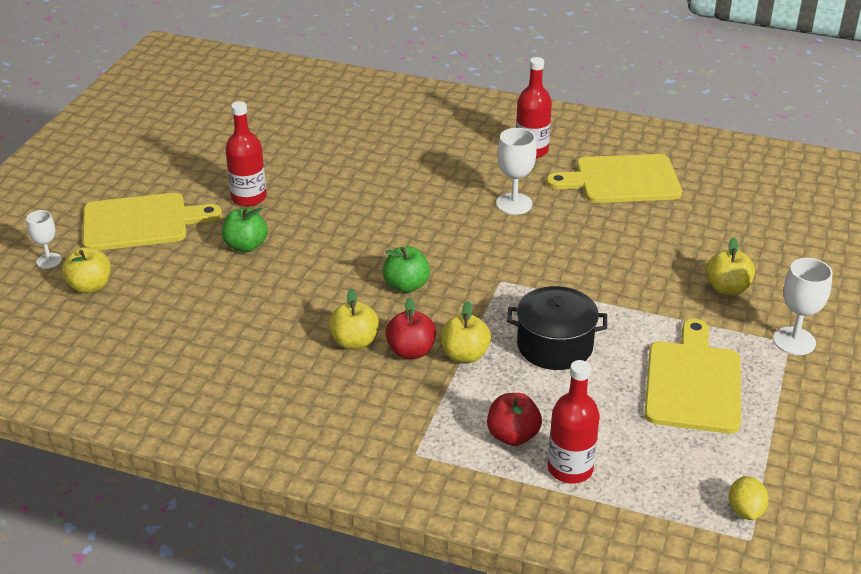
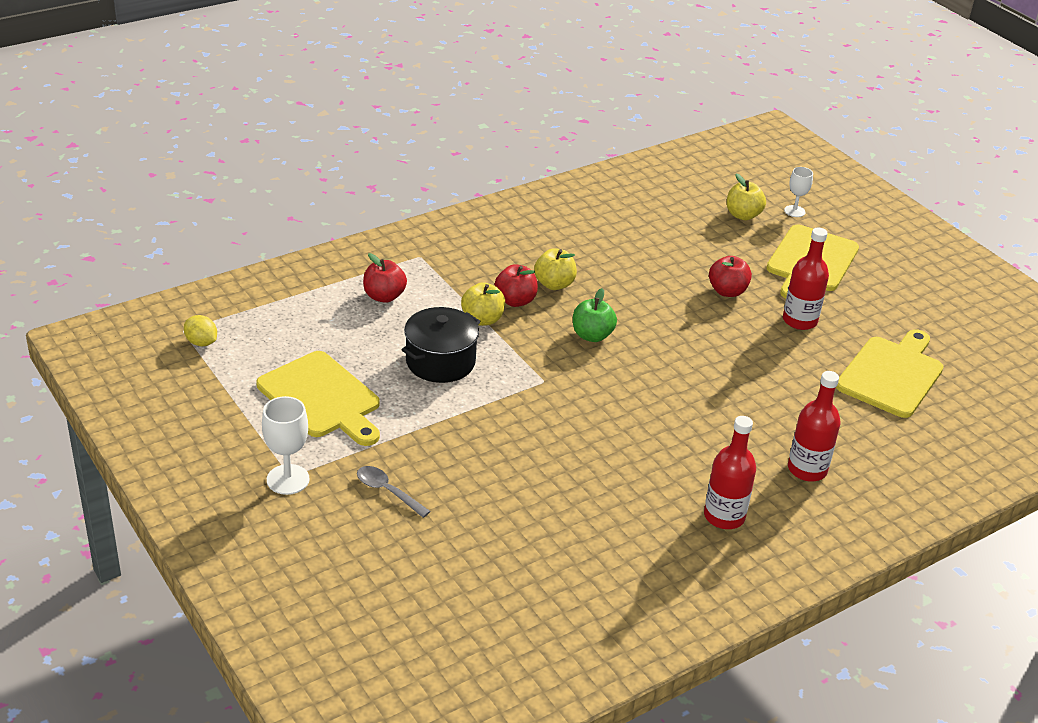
camera: 125 degrees right, 0 degrees up
(246, 246) = (727, 291): green apple -> red apple
(514, 204) = (643, 450): white goblet -> none
(570, 469) = (328, 301): red bottle -> red bottle (807, 469)
(622, 180) = (610, 542): yellow cutting board -> yellow cutting board (892, 374)
(727, 288) = (387, 491): yellow apple -> grey spoon

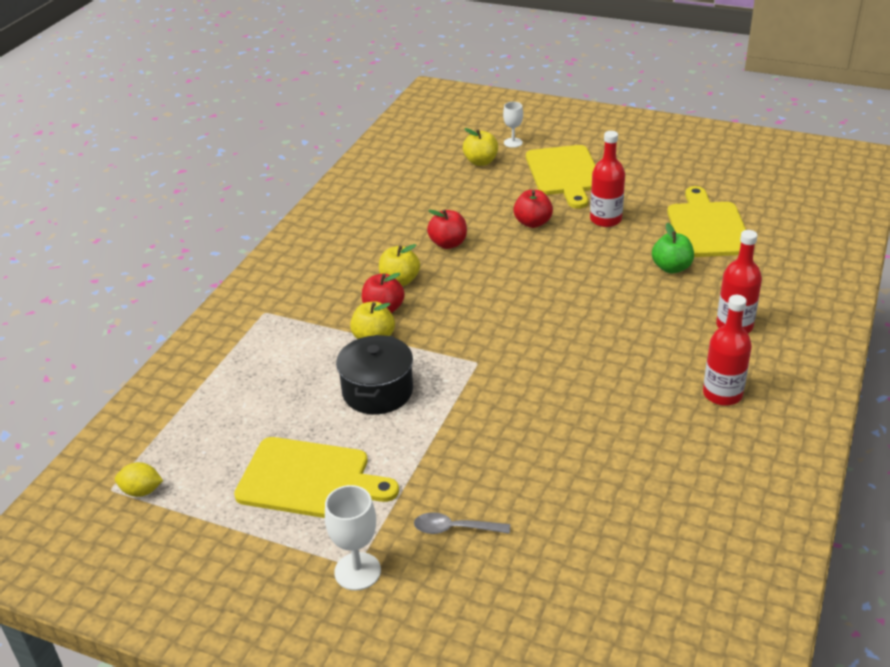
camera: 30 degrees left, 0 degrees up
(384, 296) = (270, 361): red apple -> red apple (448, 243)
(592, 335) = (473, 306): green apple -> green apple (671, 268)

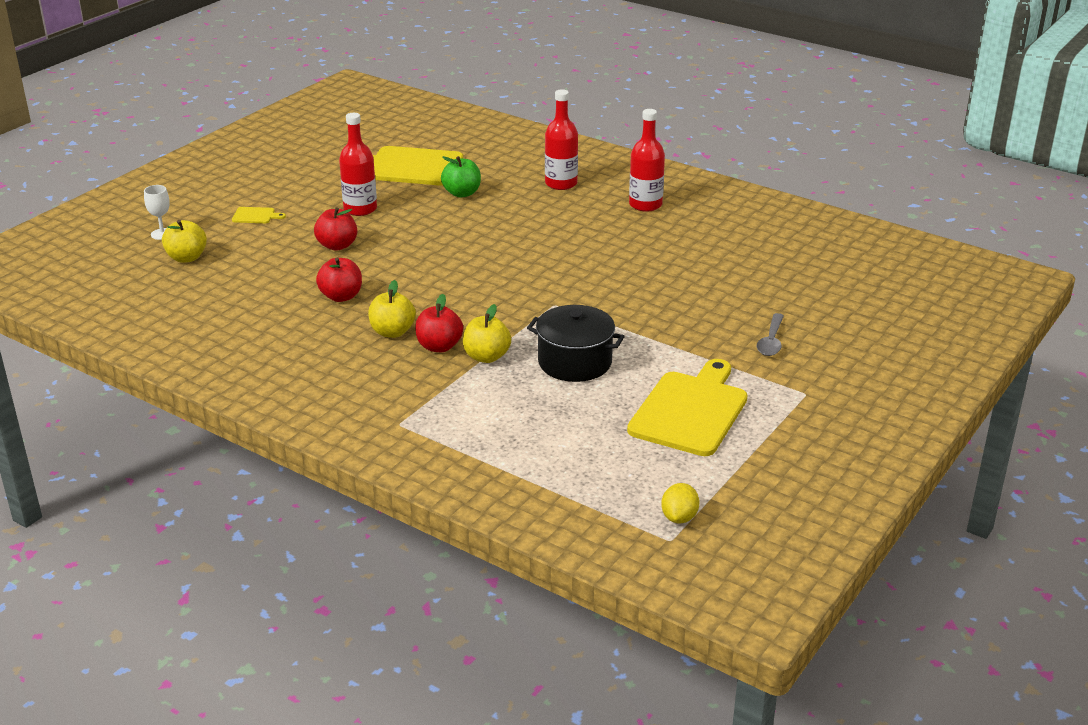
camera: 80 degrees left, 5 degrees down
(357, 571) = (812, 393): white goblet -> none
(564, 173) = (255, 216): yellow cutting board -> yellow cutting board, size x0.41

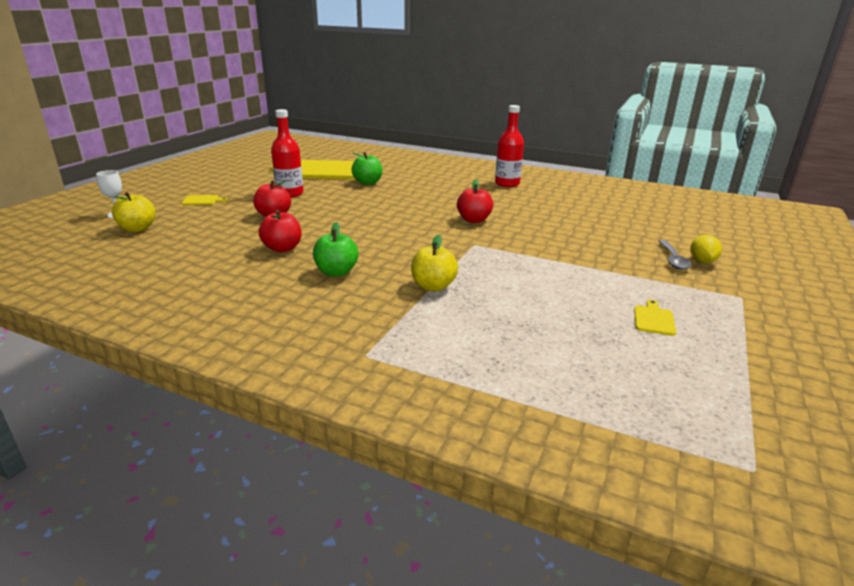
camera: 10 degrees left, 5 degrees down
(392, 332) = (336, 272): yellow apple -> green apple
(439, 346) = (385, 281): red apple -> red apple (474, 220)
(561, 183) = (439, 175): red bottle -> none
(575, 362) = (517, 285): black pot -> none
(679, 517) = (739, 437): yellow lemon -> yellow lemon (702, 261)
(690, 411) = (654, 319): yellow cutting board -> yellow cutting board, size x0.41

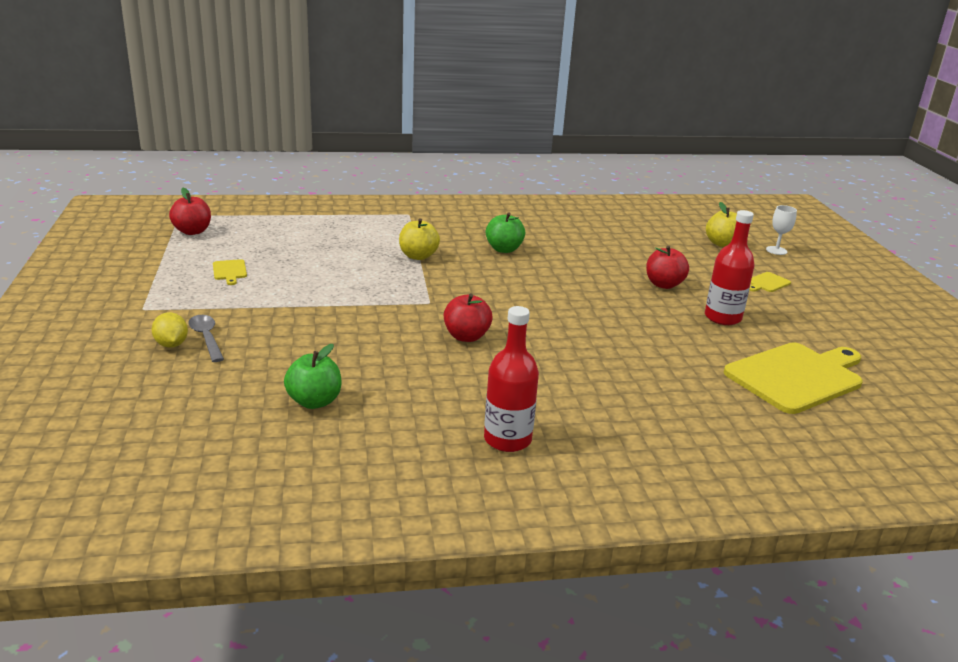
camera: 145 degrees right, 0 degrees up
(282, 248) = (580, 256): red apple -> red apple (192, 231)
(367, 182) = (691, 369): green apple -> green apple (314, 401)

